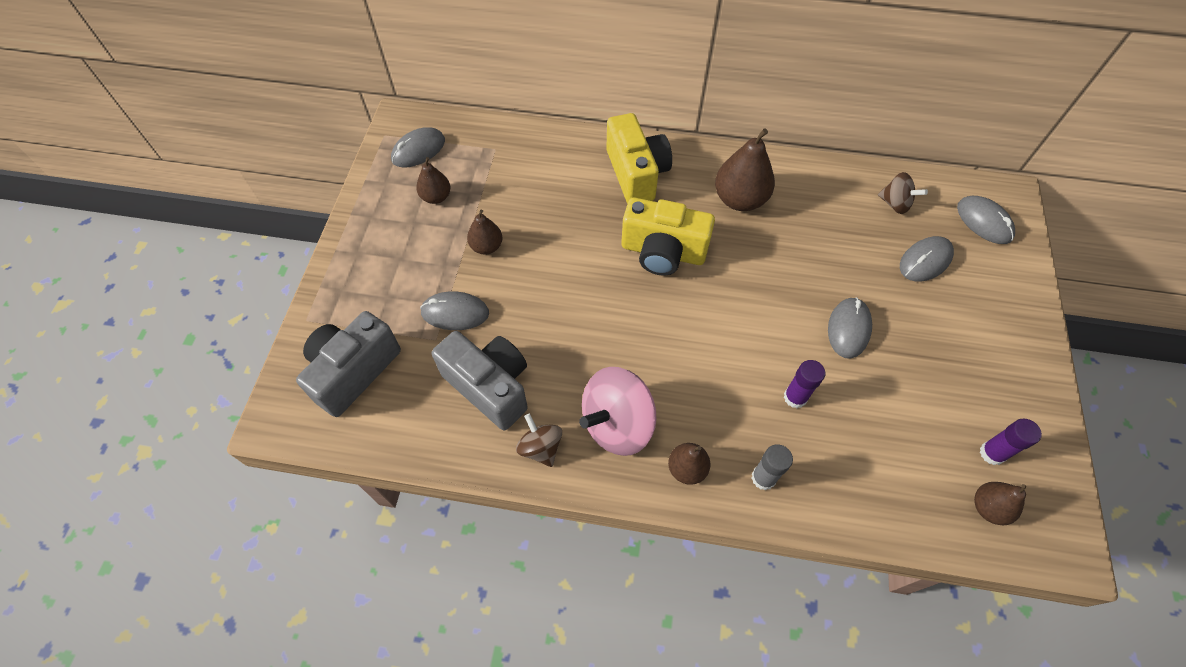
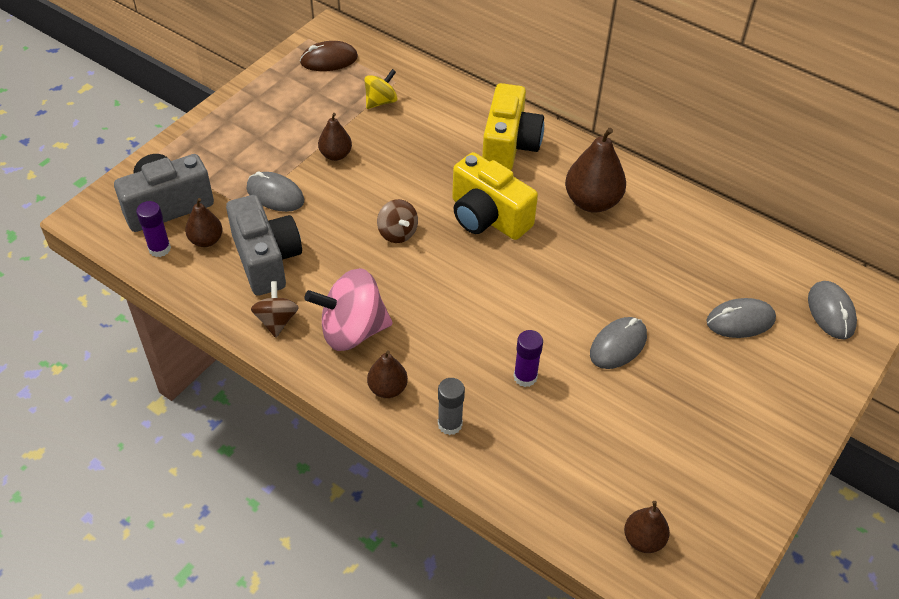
camera: 25 degrees right, 10 degrees down
(418, 150) = (329, 60): grey mouse -> brown mouse
(436, 197) = (319, 101): brown pear -> brown pear (206, 240)
(494, 174) = (381, 101): none -> yellow spinning top
(895, 204) = (747, 262): brown spinning top -> brown spinning top (397, 233)
(992, 453) = (682, 500): purple glue stick -> purple glue stick (159, 249)

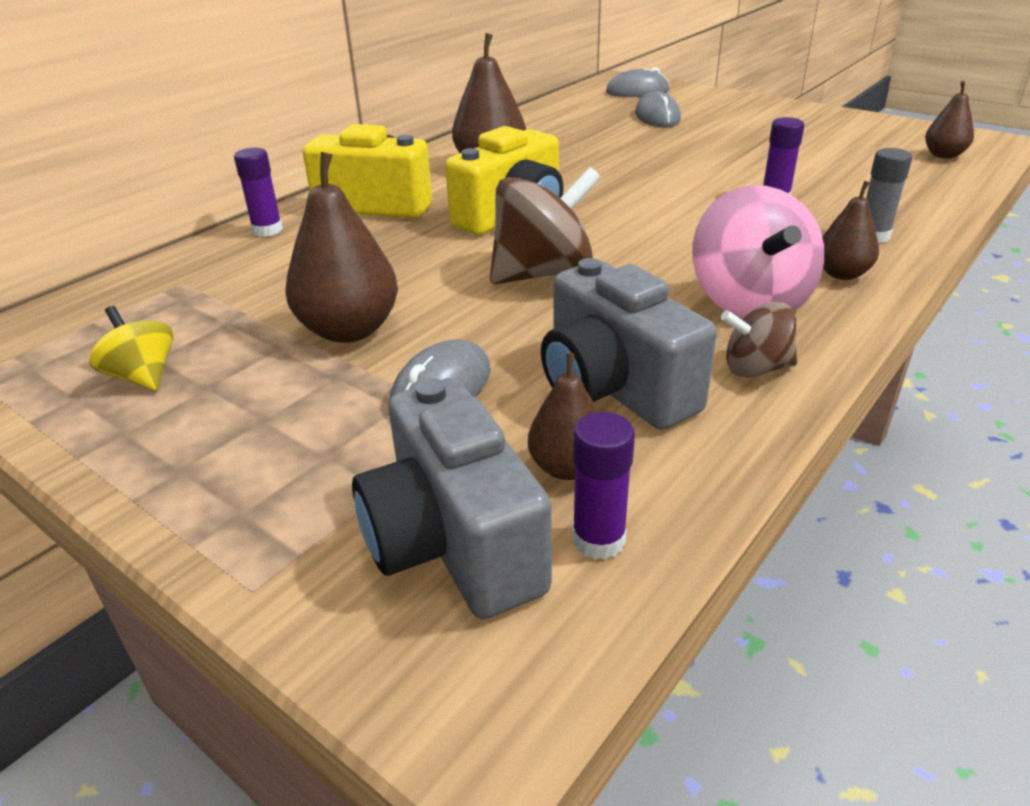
camera: 85 degrees left, 15 degrees down
(266, 260) = (614, 388): grey camera -> grey camera turned 105 degrees counterclockwise
(329, 60) = (67, 348): brown mouse -> none
(335, 155) = (349, 330): brown pear -> brown pear, size x1.73
(381, 101) = (227, 293): yellow spinning top -> yellow spinning top (143, 376)
(397, 233) = (543, 273): brown spinning top -> brown spinning top, size x1.79
(466, 101) = (267, 230): none -> purple glue stick
(618, 345) = (708, 159): grey mouse -> none

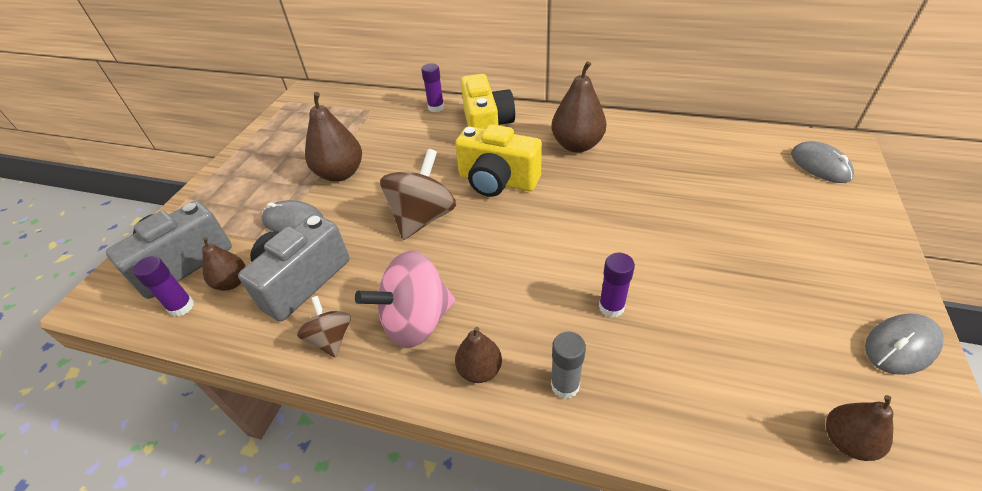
camera: 70 degrees right, 10 degrees up
(143, 376) = (292, 137): yellow spinning top -> none
(543, 273) = (423, 218): brown spinning top -> brown spinning top turned 105 degrees counterclockwise
(657, 117) = (758, 194): grey mouse -> grey mouse (901, 346)

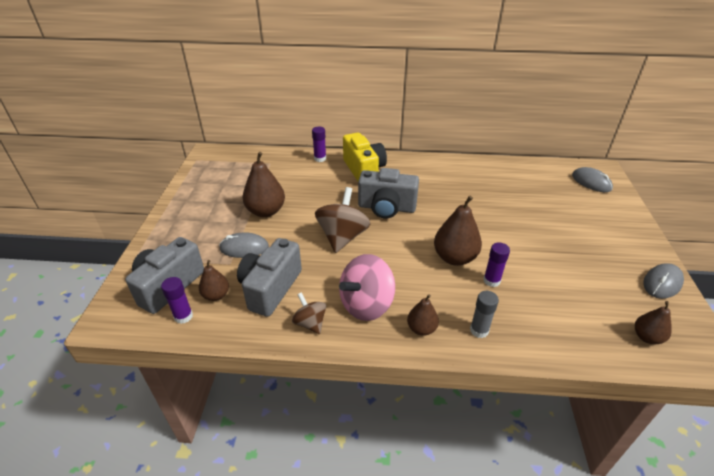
camera: 15 degrees left, 5 degrees down
(497, 181) = (386, 208): yellow camera -> grey camera
(577, 145) = (433, 179): brown pear -> brown pear (454, 258)

